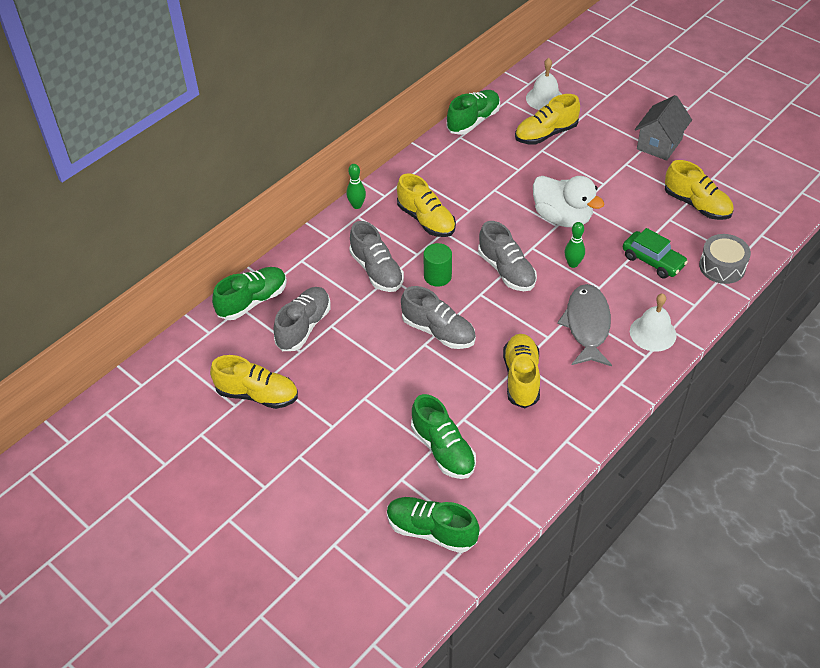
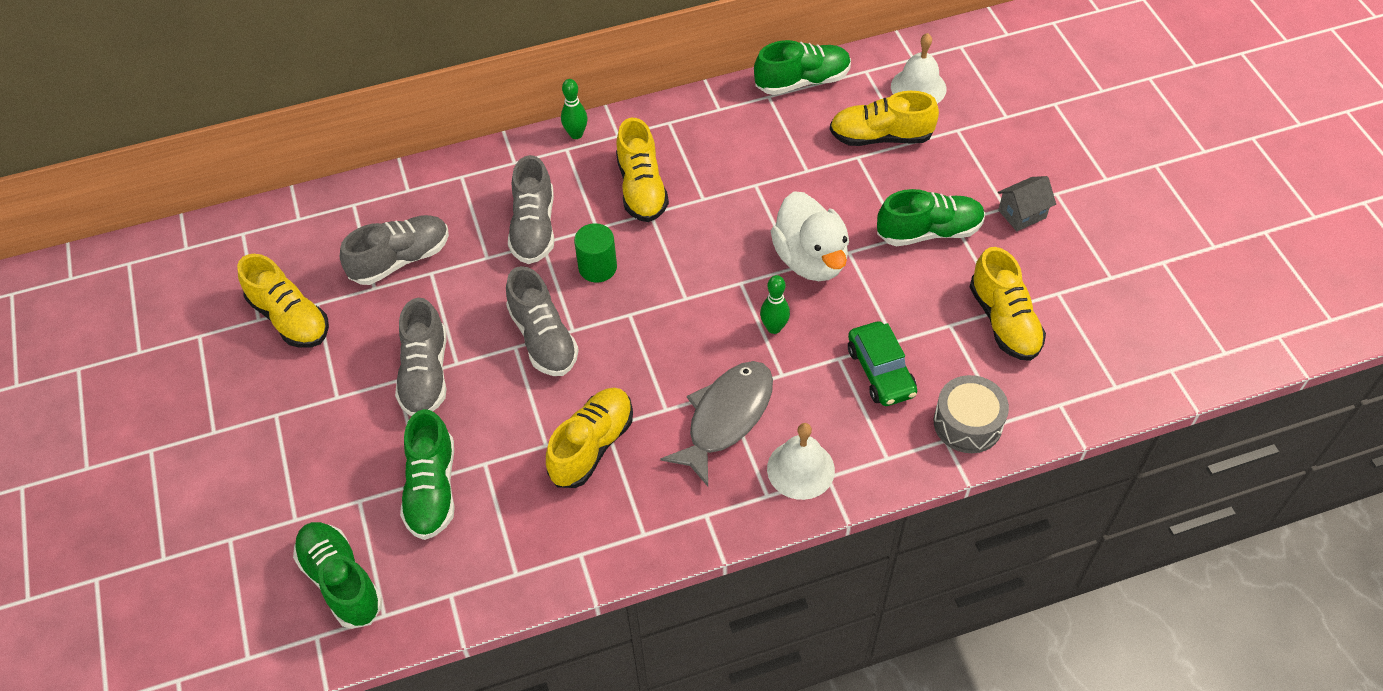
camera: 30 degrees right, 5 degrees up
(252, 301) = (371, 202): green shoe -> green shoe (929, 232)
(506, 270) = (685, 298): grey shoe -> grey shoe (425, 374)
(659, 144) = (1022, 214): grey house -> grey house, size x0.64

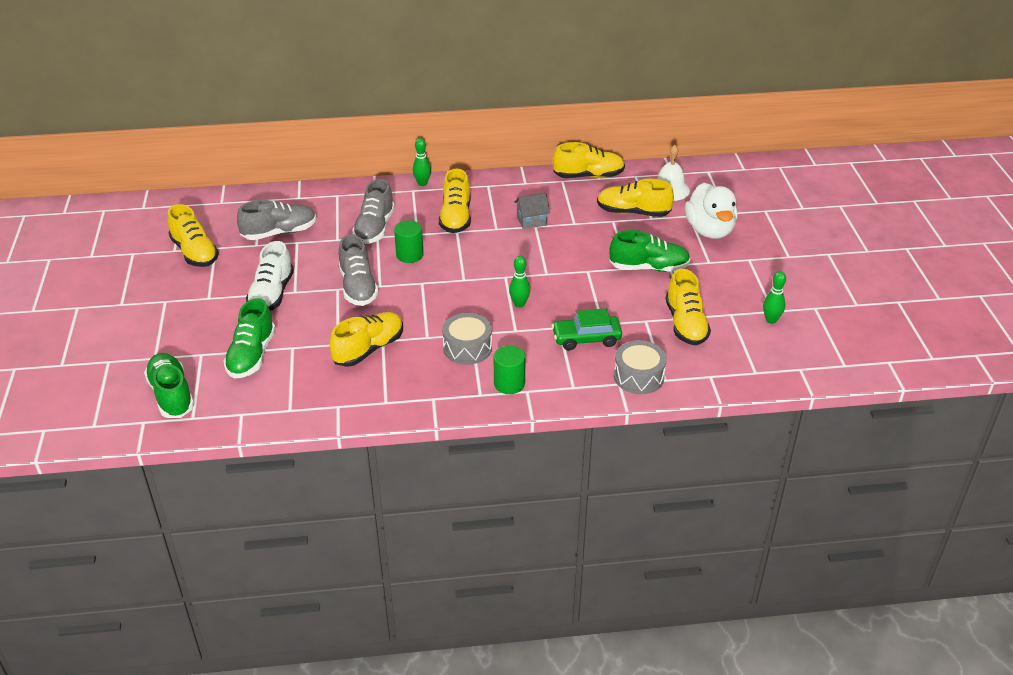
camera: 10 degrees right, 15 degrees down
(425, 374) = (272, 294): grey shoe -> white shoe
(726, 418) = (467, 348): grey fish -> grey drum
(800, 469) = (509, 384): white bell -> green cylinder
(802, 81) = (588, 176): green shoe -> yellow shoe
(810, 259) = (559, 271): white duck -> white duck (709, 230)
(881, 371) = (586, 339): green car -> green car turned 90 degrees clockwise
(1022, 214) = (720, 267): grey house -> grey house (532, 221)
(1112, 293) = (771, 320): none -> green bowling pin

